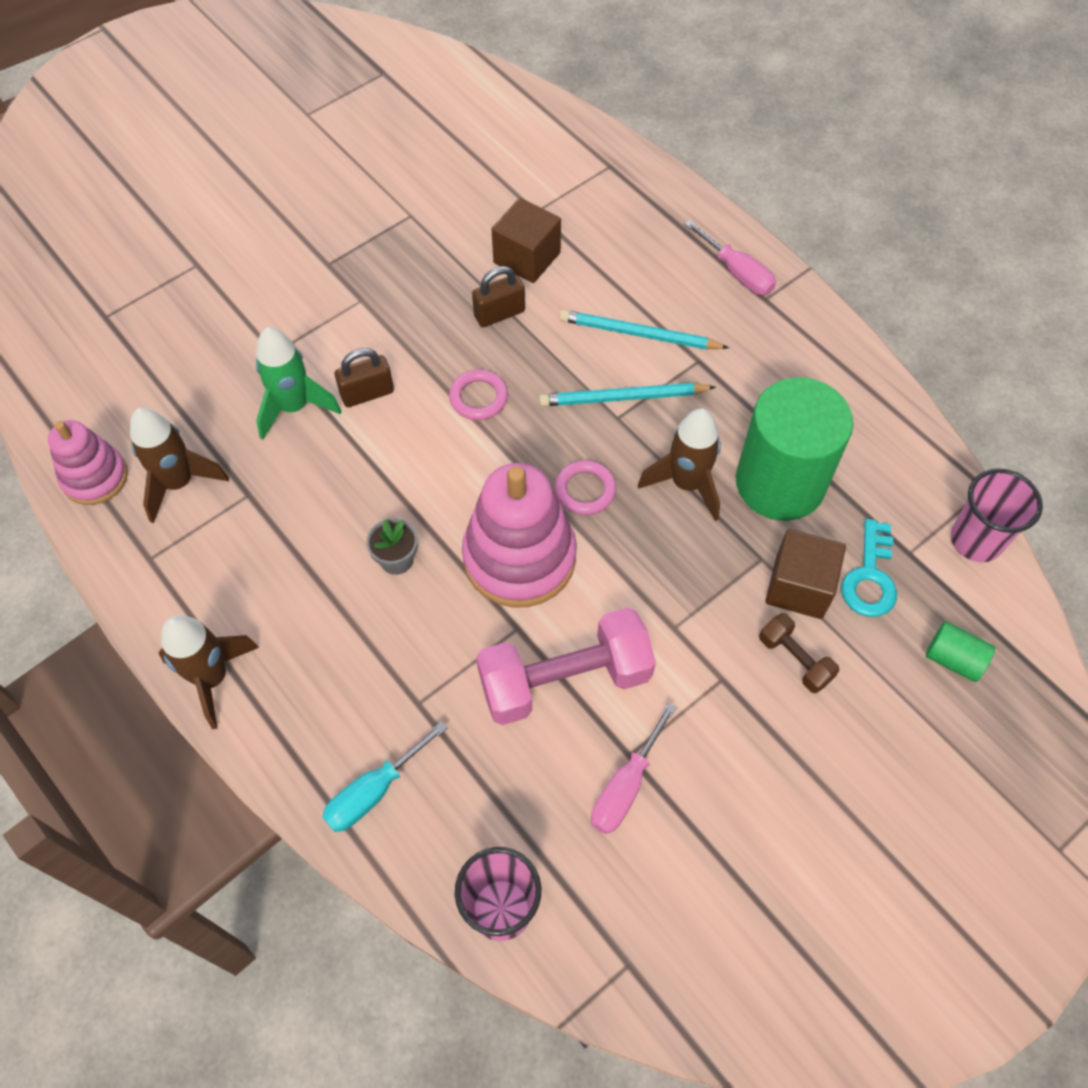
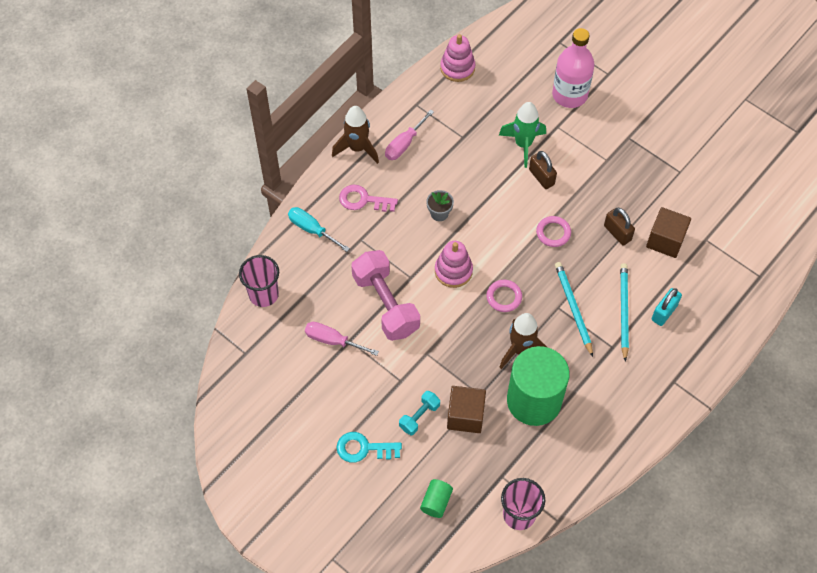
camera: 80 degrees right, 0 degrees up
(179, 483) = (462, 105): brown rocket -> none
(218, 323) = (569, 95): none -> pink bottle
(333, 685) = (363, 200): none -> pink key
(519, 557) = (453, 271): pink stacking toy -> pink stacking toy, size x0.60
(650, 285) = (664, 312): none -> turquoise padlock
(737, 273) = (690, 362): pink screwdriver -> pink screwdriver (404, 144)
(794, 659) = (419, 416): brown dumbbell -> turquoise dumbbell
(870, 577) = (480, 454): turquoise key -> turquoise key (364, 448)

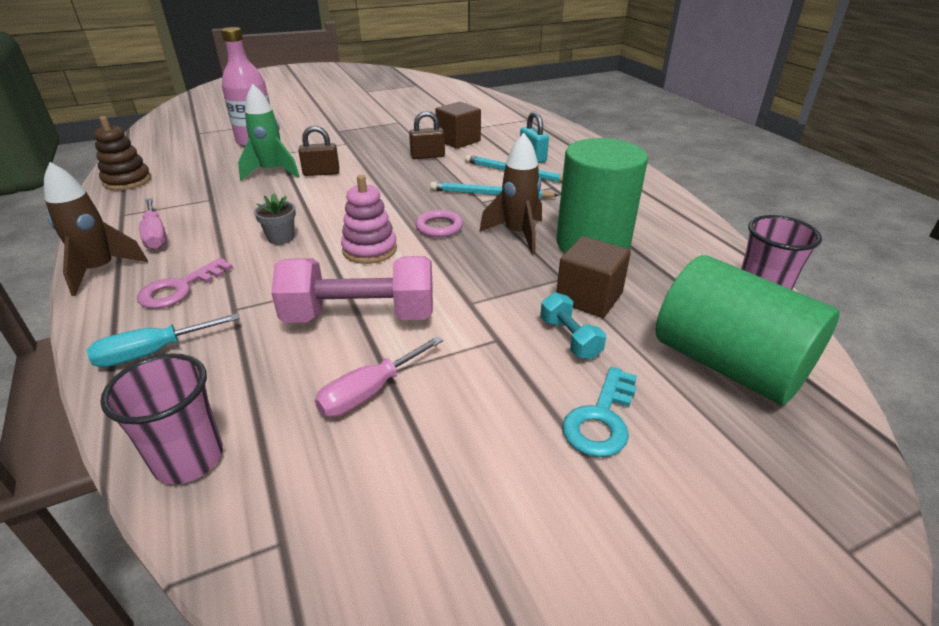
camera: 65 degrees left, 25 degrees down
(436, 502) = (728, 364): green cylinder -> green cylinder, size x2.41
(457, 68) = (127, 181): pink stacking toy -> brown stacking toy
(553, 233) = (391, 182): pink ring -> none

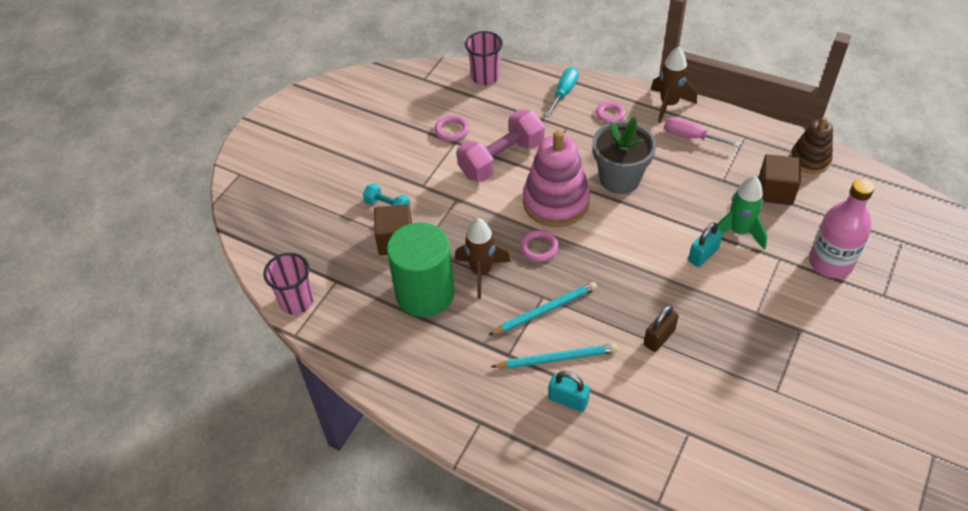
camera: 145 degrees right, 15 degrees up
(281, 238) = (620, 179): grey flower pot -> grey flower pot, size x2.11
(321, 173) = (703, 255): brown padlock -> turquoise padlock
(369, 392) = (452, 130): pink screwdriver -> pink ring
(370, 249) = (556, 202): pink stacking toy -> pink stacking toy, size x1.66
(458, 140) = (668, 388): brown cube -> brown cube (775, 191)
(601, 419) = (347, 173): turquoise key -> none
(728, 364) = (301, 235): green cylinder -> none

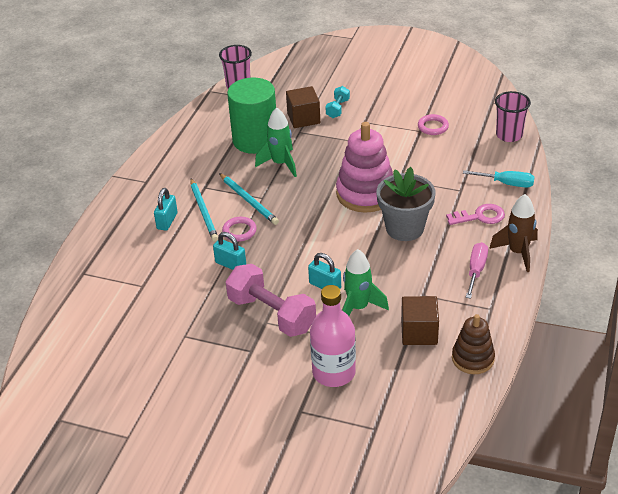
camera: 80 degrees right, 10 degrees down
(481, 272) = (280, 164): brown rocket -> green rocket
(501, 159) = (407, 158): pink dumbbell -> pink dumbbell (271, 314)
(539, 248) = (312, 190): pink ring -> pink ring (239, 231)
(659, 337) = (230, 264): brown padlock -> turquoise padlock

